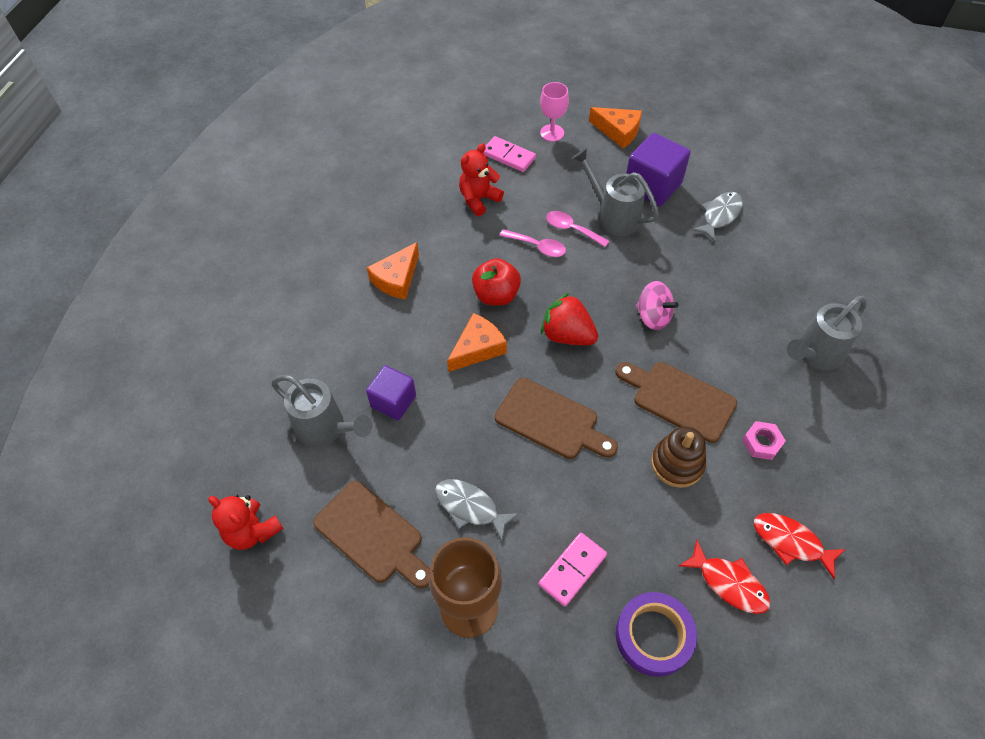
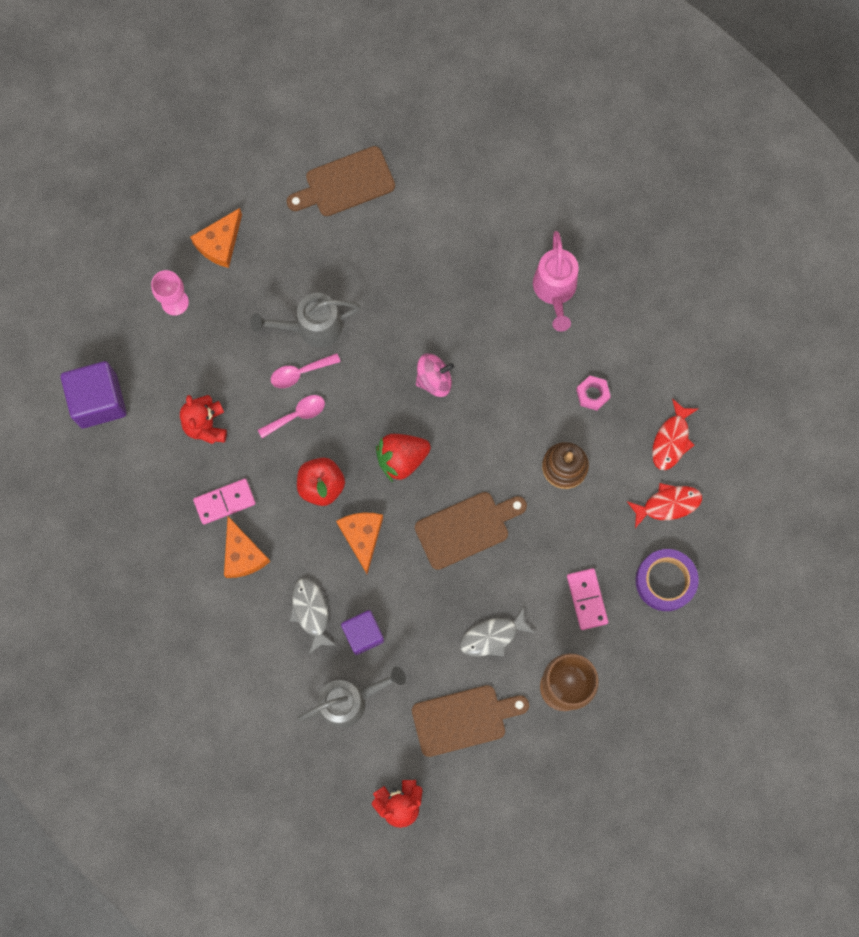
camera: 55 degrees left, 20 degrees up
(508, 156) = (173, 362): pink domino -> pink domino (224, 502)
(618, 131) = (220, 243): orange cheese -> orange cheese turned 150 degrees clockwise
(652, 186) = (305, 267): purple cube -> purple cube (98, 401)
(679, 399) = (517, 421): brown cutting board -> brown cutting board (345, 183)
(719, 215) = (379, 241): grey fish -> grey fish (311, 612)
(791, 542) = (671, 440): red fish -> red fish turned 45 degrees counterclockwise
(814, 354) = (555, 290): grey watering can -> pink watering can

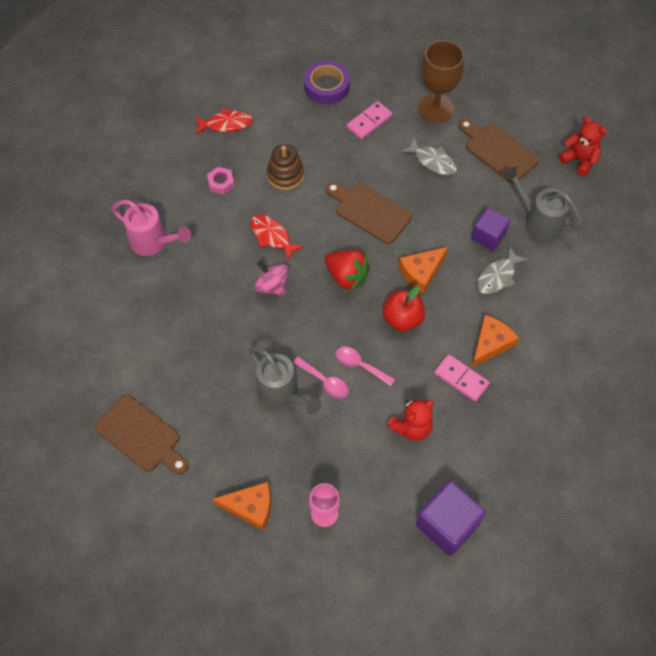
camera: 120 degrees left, 15 degrees down
(555, 290) = (153, 242): pink watering can -> pink watering can turned 60 degrees clockwise
(668, 504) = (273, 107): red fish -> red fish (272, 236)

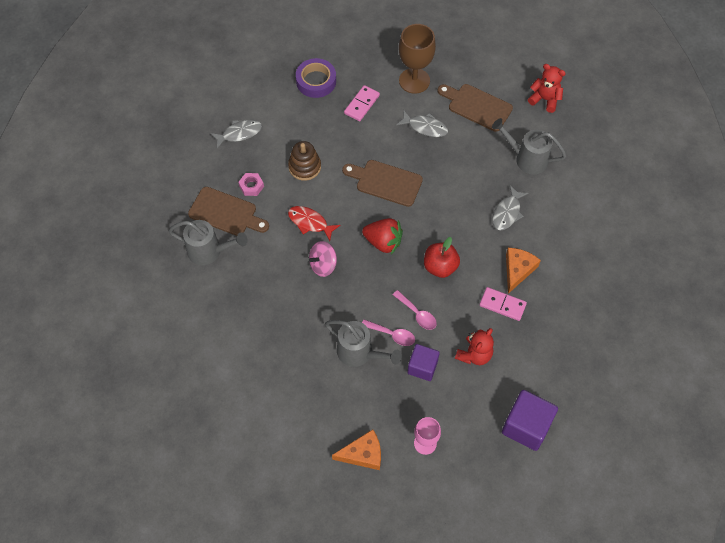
camera: 15 degrees left, 0 degrees up
(141, 436) = (252, 418): brown cutting board -> brown cutting board (226, 213)
(153, 242) = (209, 251): pink watering can -> grey watering can
(226, 124) = (239, 133): red fish -> grey fish
(272, 286) = (323, 265): pink spinning top -> pink spinning top turned 60 degrees counterclockwise
(360, 365) = (417, 314): pink spoon -> pink spoon turned 150 degrees counterclockwise
(421, 272) = (444, 224): orange cheese -> none
(488, 236) = (490, 181): purple cube -> purple cube (422, 367)

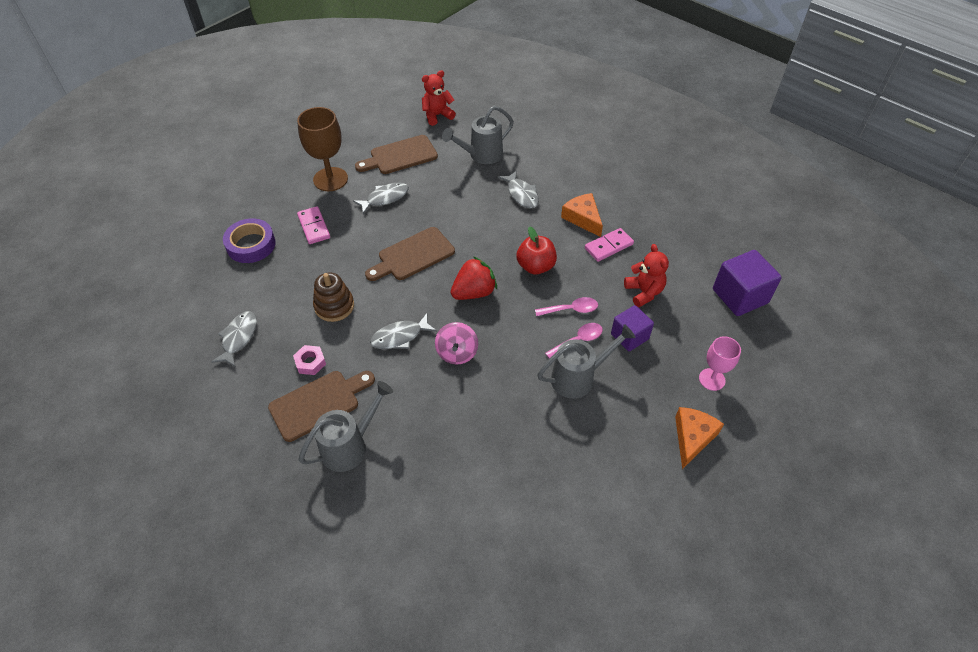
camera: 55 degrees left, 10 degrees down
(310, 222) = (400, 337): red fish -> grey fish

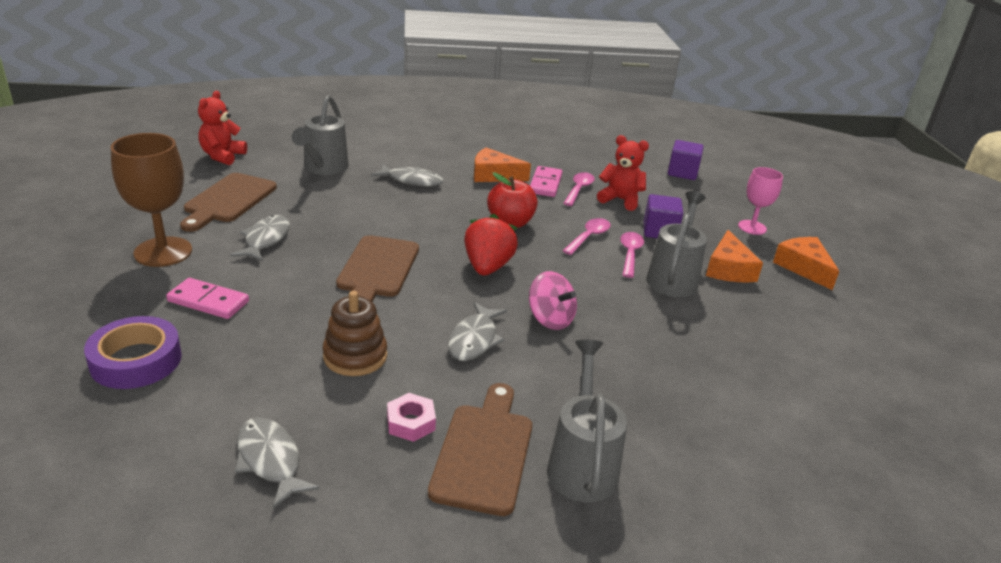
camera: 50 degrees left, 20 degrees down
(626, 265) = (579, 189): none -> pink spoon
(630, 398) = (728, 269): none -> orange cheese
(740, 296) = (682, 173): purple cube -> purple cube, size x0.66

